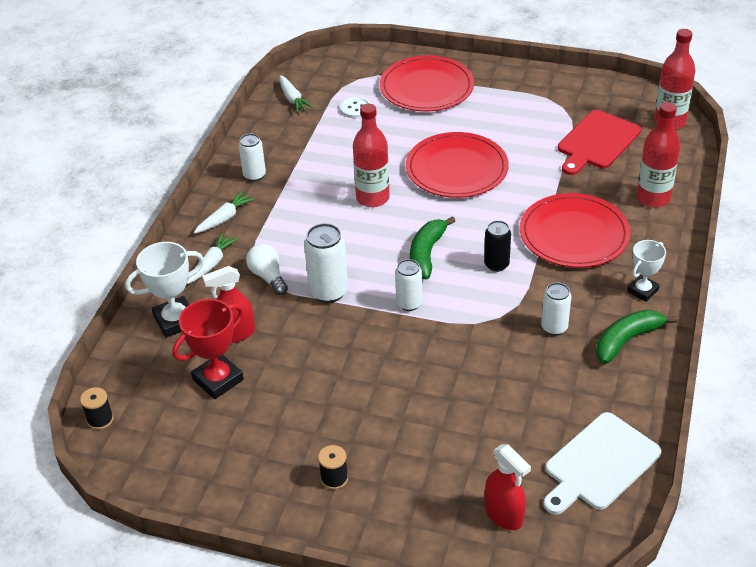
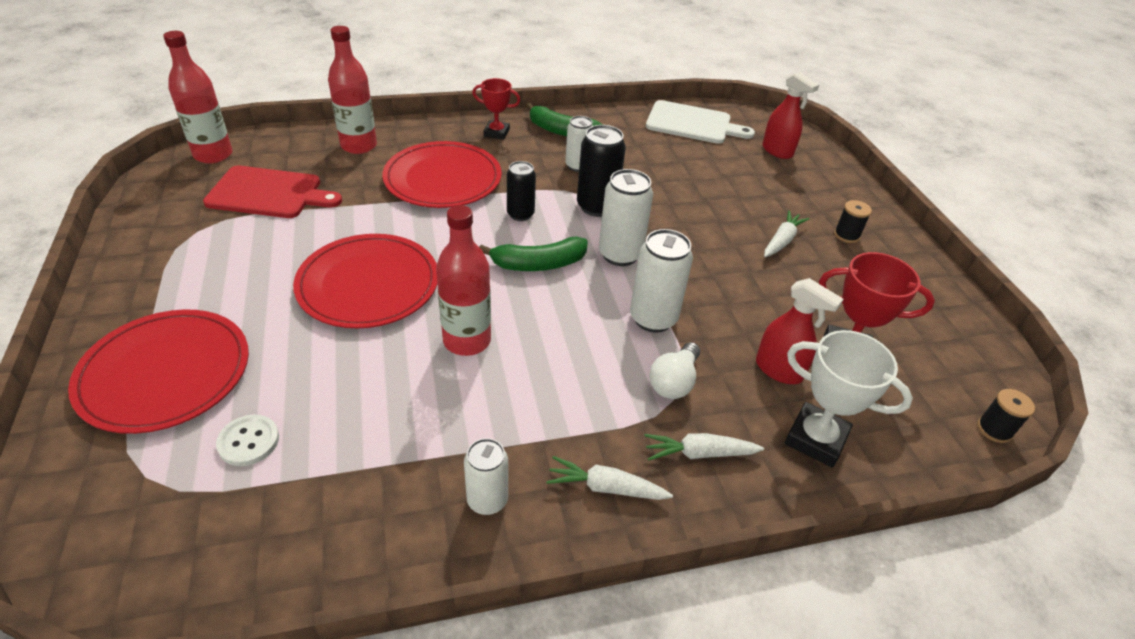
camera: 125 degrees left, 0 degrees up
(293, 99) = (237, 552): white carrot -> white carrot (782, 240)
(409, 303) = (620, 254): white can -> white can, size x1.53
(481, 315) = (596, 207): none -> black can
(504, 515) = (777, 151): red spray bottle -> red spray bottle turned 120 degrees clockwise
(642, 290) = (496, 133): white trophy -> red trophy

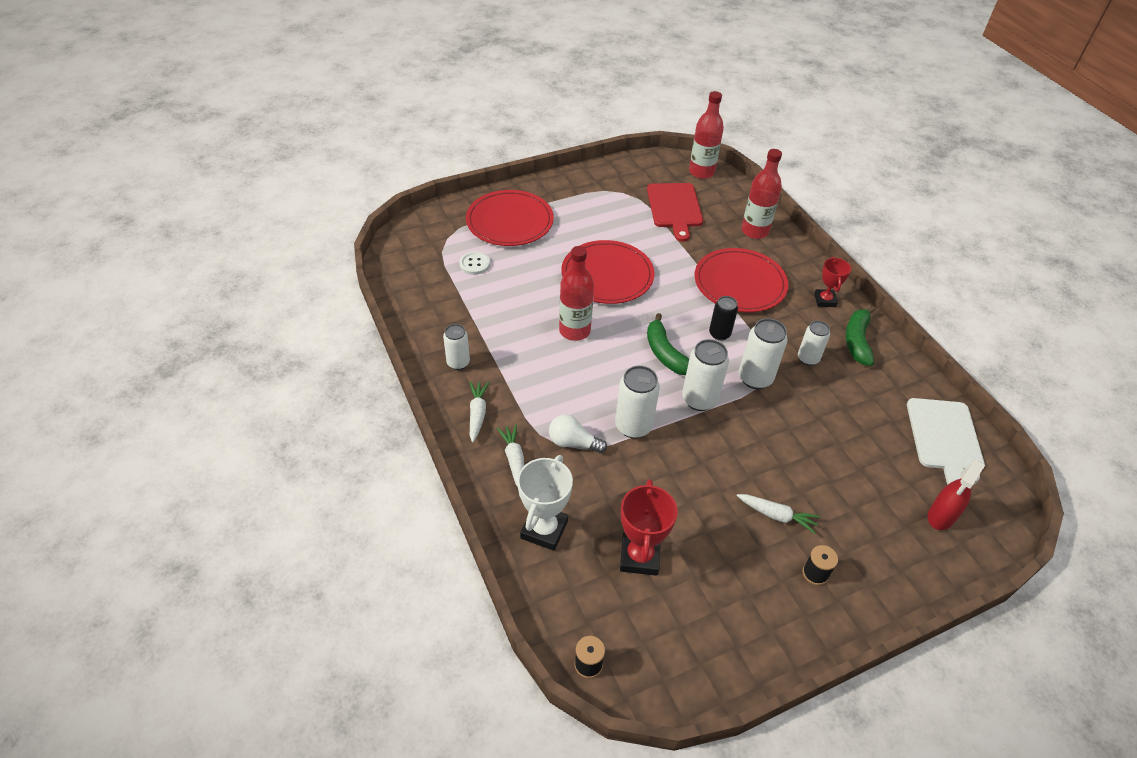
camera: 80 degrees right, 5 degrees up
(596, 207) = (755, 378): black can -> white can
(779, 370) = (606, 508): red spray bottle -> none

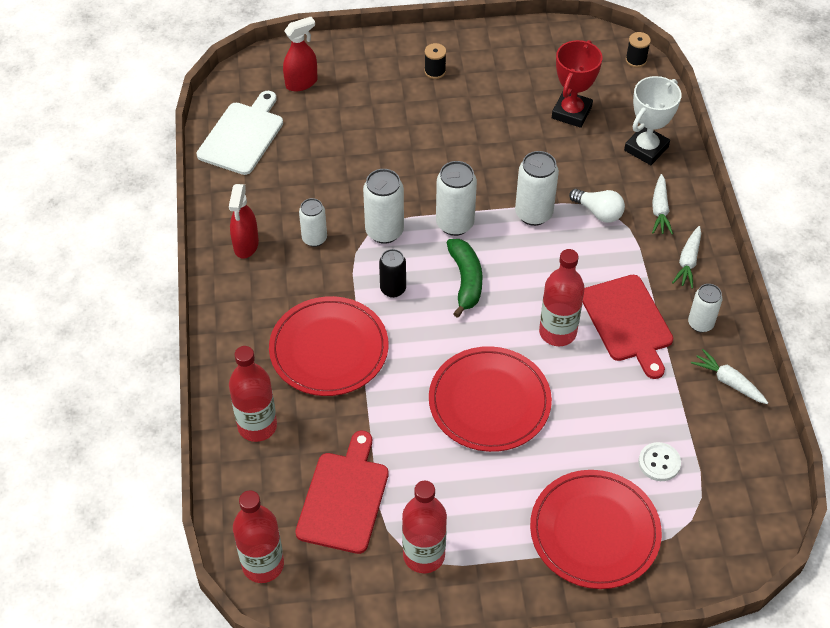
camera: 160 degrees left, 5 degrees up
(520, 351) = (628, 322): none -> red cutting board
(611, 192) = (424, 555): none -> red bottle
(777, 516) = (440, 114): white carrot -> white carrot (728, 381)
(825, 300) = (243, 301): red trophy -> none
(857, 341) = (246, 245): green banana -> red spray bottle

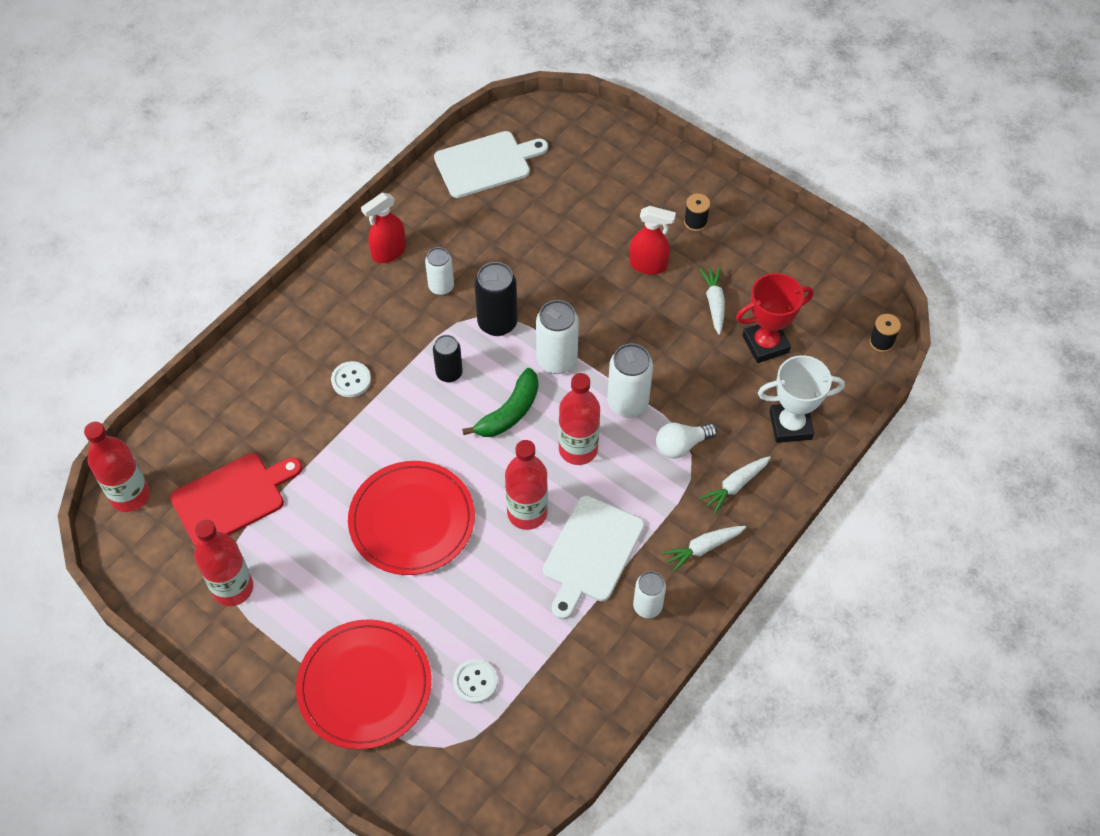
camera: 45 degrees right, 5 degrees up
(257, 426) = (239, 394): red bottle -> red bottle (578, 449)
(301, 83) = (580, 153): red spray bottle -> red spray bottle (648, 265)
(329, 349) = (351, 380): red plate -> white button
(384, 231) = (497, 323): white can -> black can
(598, 212) = (681, 445): white light bulb -> white light bulb turned 75 degrees clockwise
(628, 322) = (591, 553): red cutting board -> white cutting board
(728, 381) = (609, 672): white carrot -> white carrot (714, 303)

